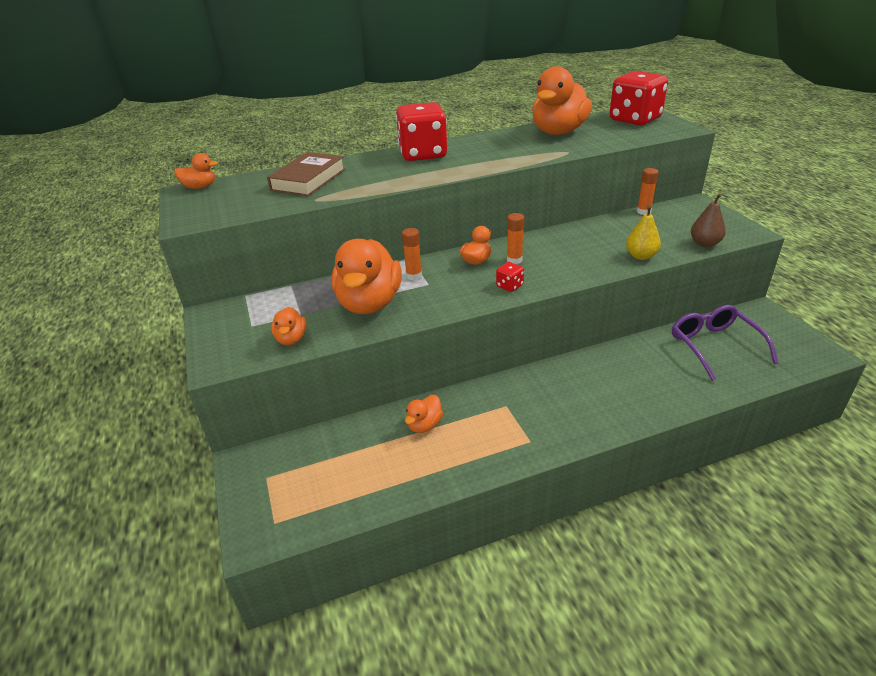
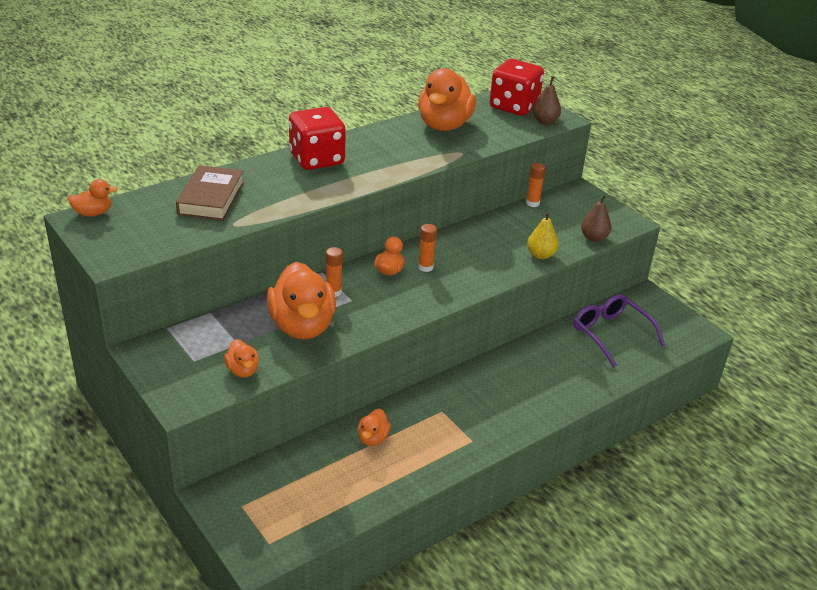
camera: 20 degrees left, 0 degrees up
(509, 286) = (430, 296): red dice -> none
(664, 130) = (545, 121): none -> brown pear

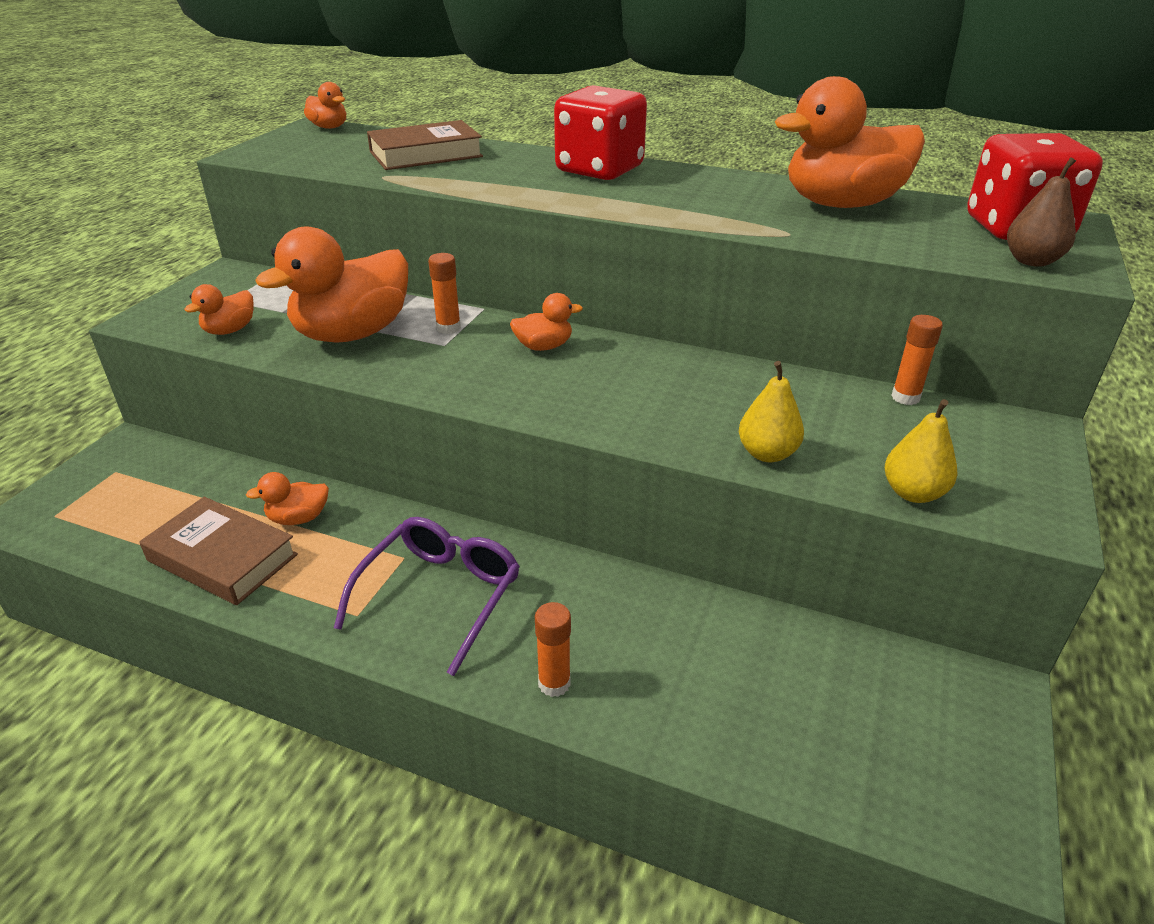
camera: 60 degrees right, 0 degrees up
(383, 477) = (222, 558): none -> brown book
(425, 267) = (588, 368): orange glue stick -> orange glue stick (554, 683)
(594, 238) = (913, 493): brown pear -> yellow pear
(610, 334) = (803, 681): purple glasses -> purple glasses (440, 595)

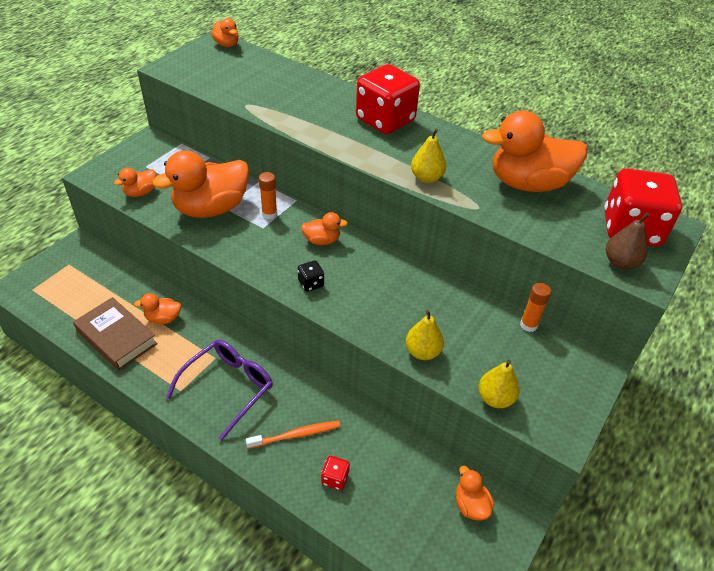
camera: 10 degrees right, 10 degrees up
(426, 154) = (279, 85): brown book -> none
(549, 398) = (311, 283): none -> black dice
(554, 683) = (273, 457): orange glue stick -> none
(581, 642) = (296, 435): none -> orange toothbrush
(673, 695) = (335, 478): none -> red dice
(694, 214) = (426, 178): none -> yellow pear
(913, 688) = (471, 505): none -> orange duck

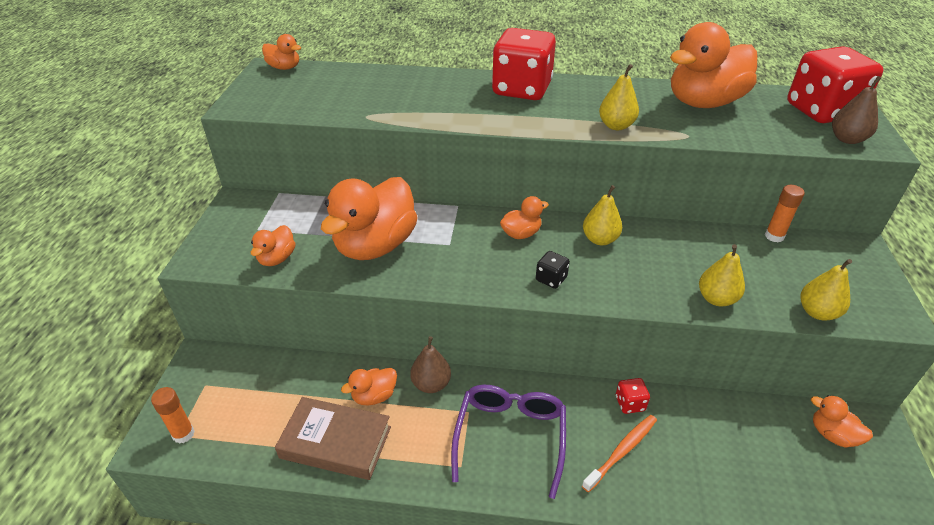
camera: 25 degrees left, 5 degrees down
(206, 327) = (431, 384): none -> brown pear
(269, 214) = (443, 228): orange glue stick -> orange glue stick (183, 434)
(335, 478) = (698, 476): red dice -> red dice (630, 403)
(378, 269) = (600, 239): none -> yellow pear

